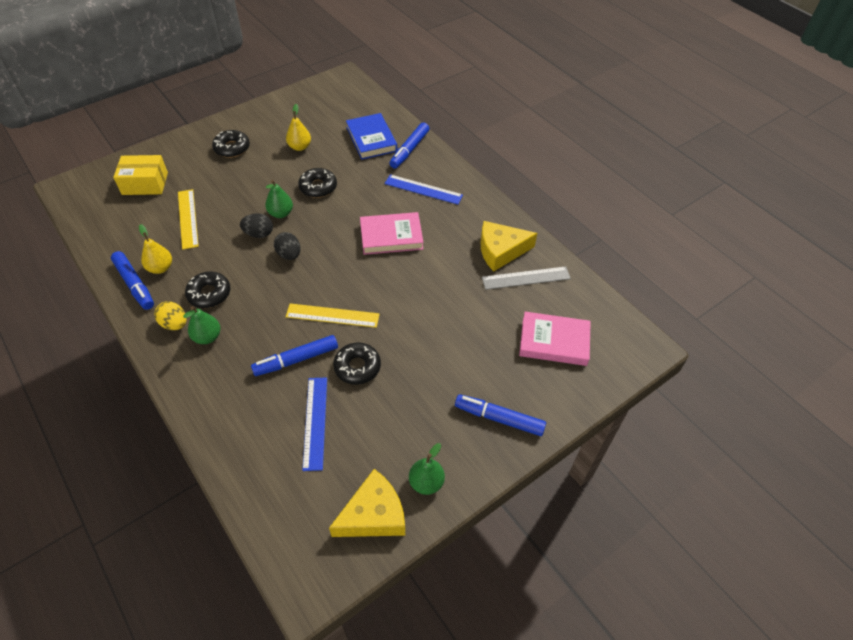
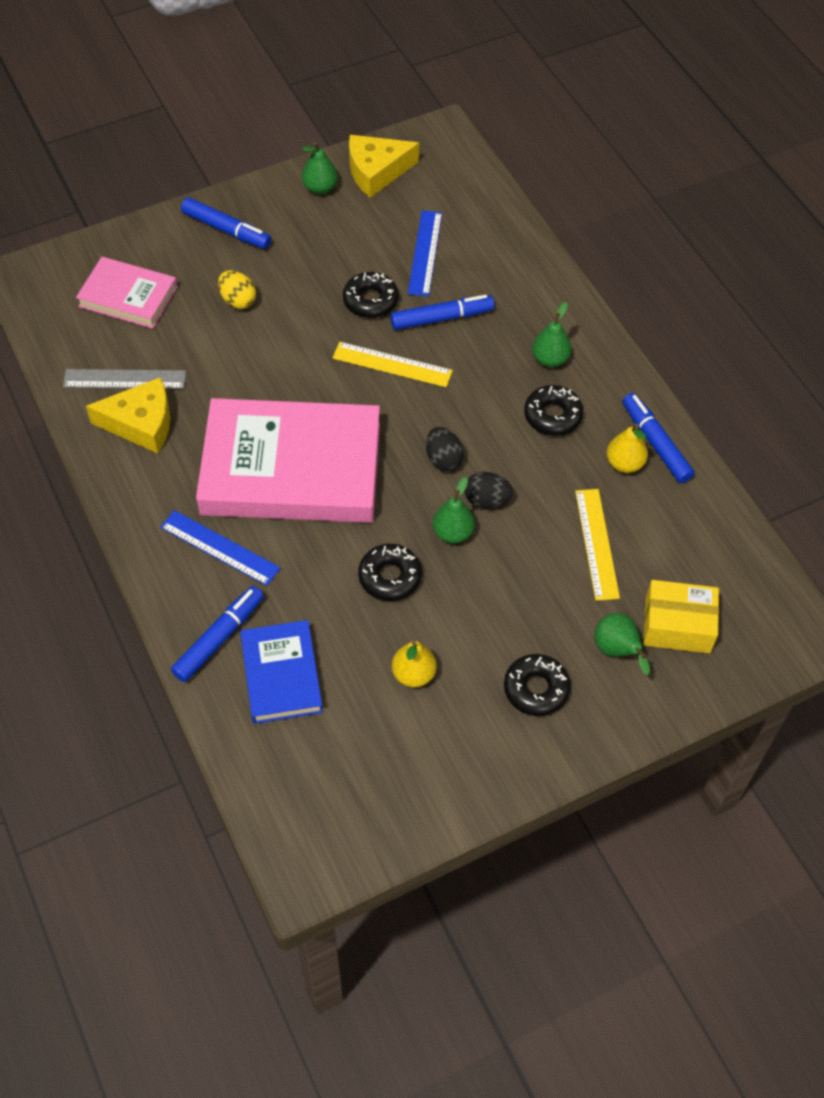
camera: 170 degrees left, 5 degrees up
(174, 324) = (593, 381): yellow egg -> yellow egg (238, 300)
(183, 168) = (617, 651): none -> green pear
(391, 236) = (291, 468): pink book -> pink book, size x1.93

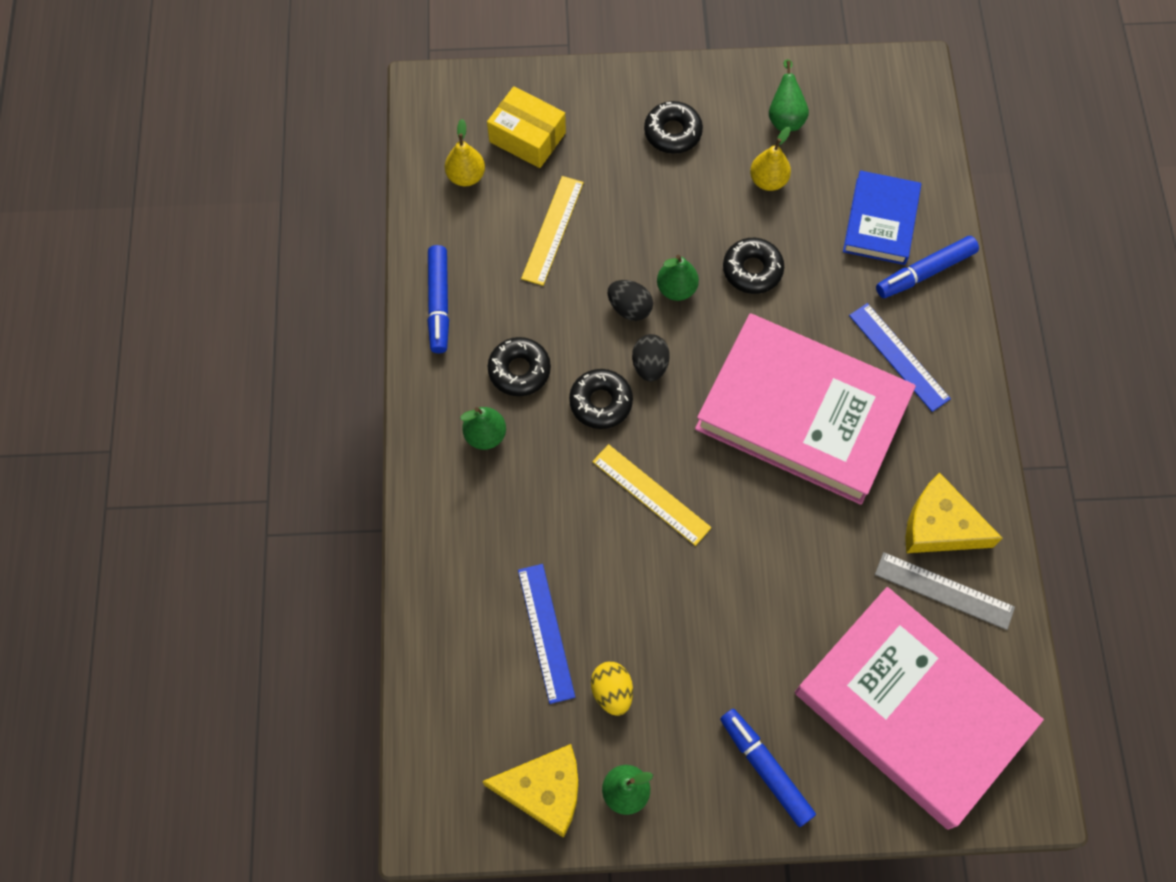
camera: 155 degrees left, 10 degrees up
(128, 297) = (912, 709): pink book -> pink book, size x1.93
(238, 300) = (787, 650): yellow egg -> yellow egg (612, 692)
(370, 301) = (638, 588): black donut -> black donut (600, 402)
(425, 253) = (546, 632): blue ruler -> blue ruler turned 45 degrees counterclockwise
(441, 318) = (571, 532): blue marker -> none
(617, 651) = (589, 136): green pear -> green pear (785, 117)
(624, 463) = (481, 294): yellow pear -> yellow pear (466, 176)

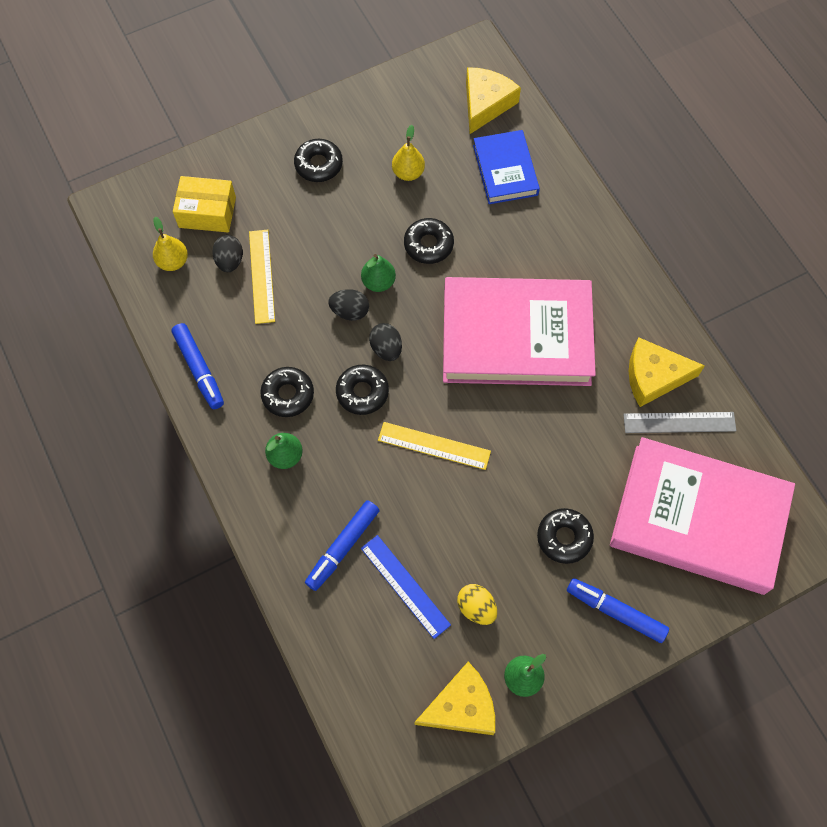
camera: 25 degrees left, 0 degrees up
(526, 200) = (230, 261): none -> black egg
(747, 660) = (564, 538): none -> black donut
(785, 117) = (398, 120): green pear -> none
(895, 137) = (486, 104): none -> yellow cheese
(899, 356) = (566, 265): blue ruler -> none
(925, 272) = (555, 195): blue marker -> blue marker (343, 547)

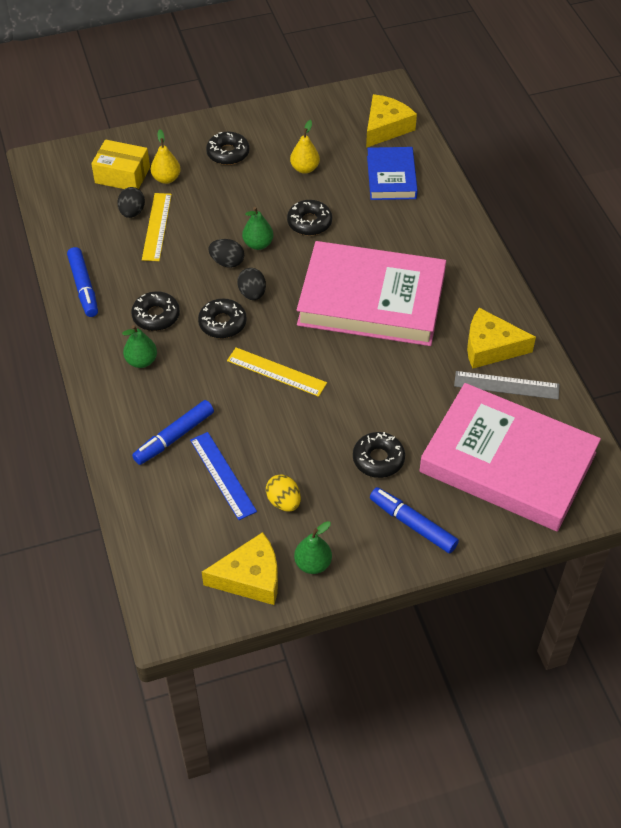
camera: 10 degrees right, 15 degrees down
(173, 262) = (83, 206): yellow pear -> yellow pear (166, 178)

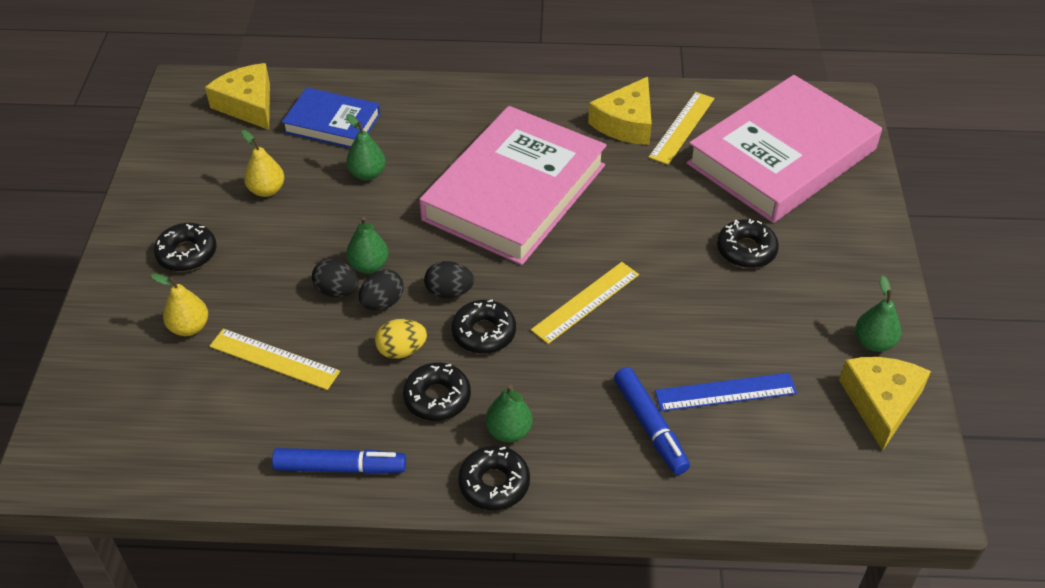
camera: 70 degrees left, 5 degrees down
(122, 175) = (148, 374): yellow box -> none
(132, 212) = (229, 380): black egg -> black egg (337, 291)
(283, 502) = (781, 345): yellow egg -> yellow egg (401, 350)
(309, 222) = (361, 210): black donut -> black donut (494, 483)
(348, 213) = (367, 174): none -> green pear
(413, 524) = (840, 247): blue marker -> none
(506, 385) = (682, 127): grey ruler -> yellow ruler

